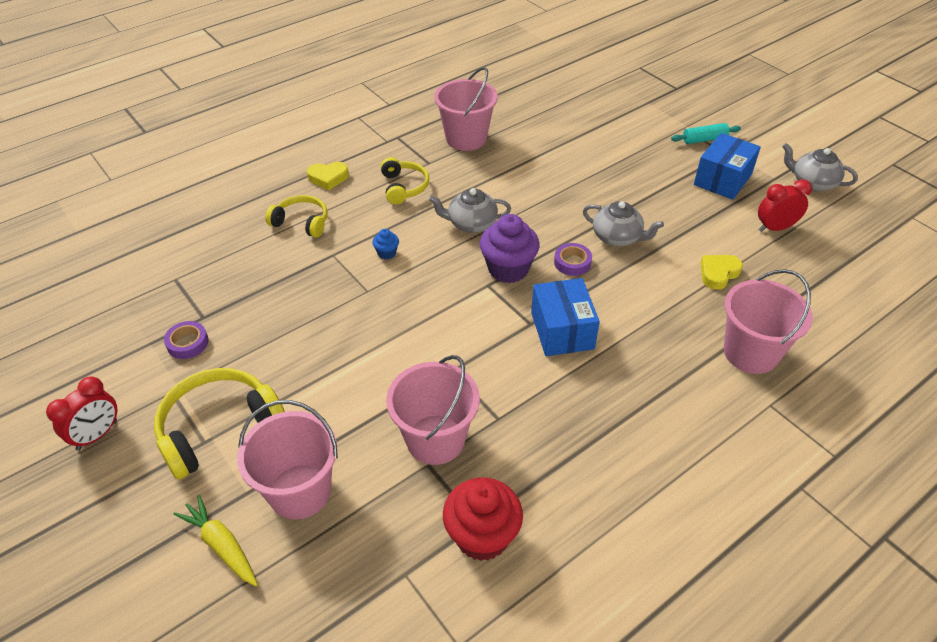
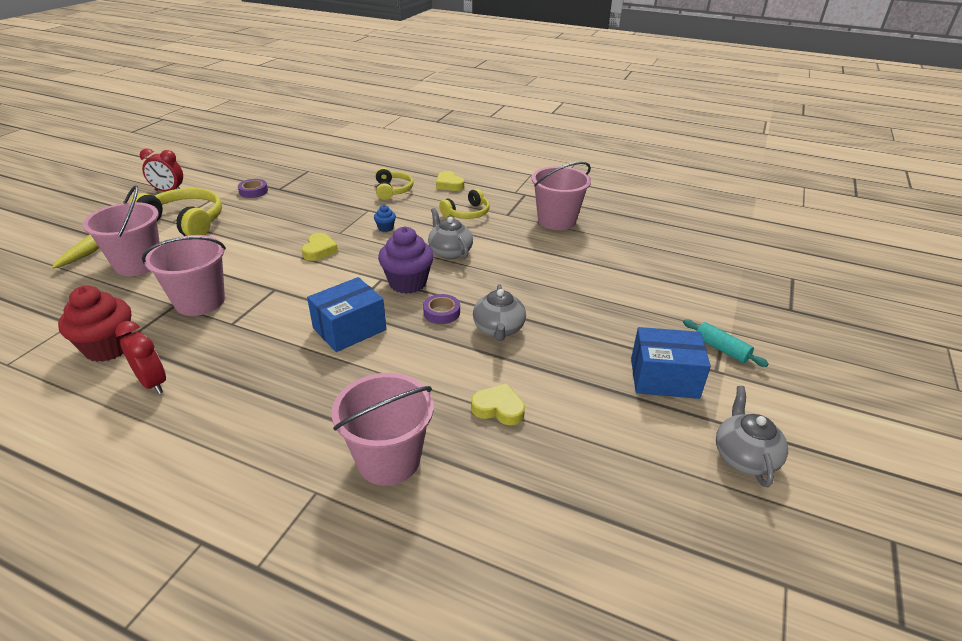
camera: 60 degrees right, 10 degrees down
(395, 316) = (319, 250): none -> yellow heart
(775, 228) = (618, 438): red clock -> red clock (153, 383)

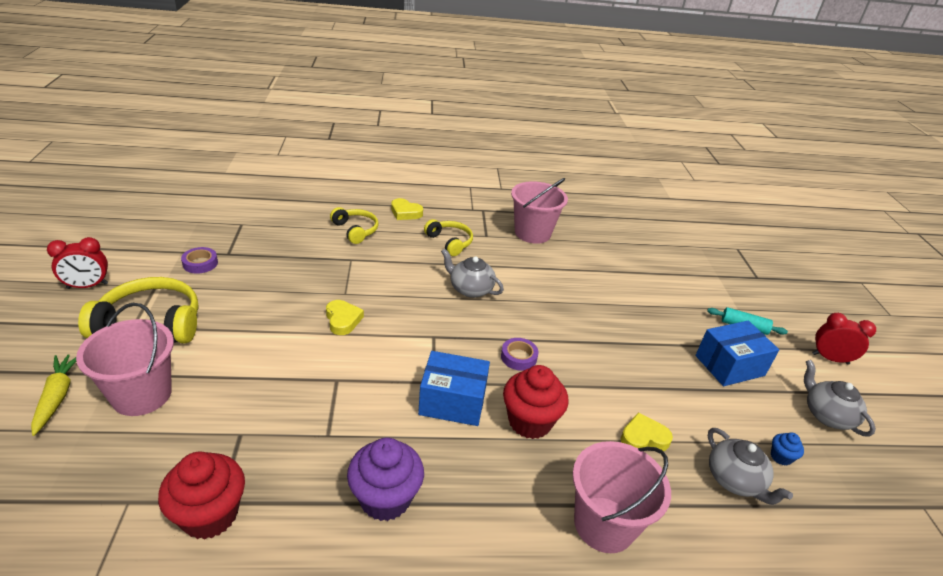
camera: 30 degrees left, 0 degrees up
(153, 383) = (306, 537): red clock -> red clock (830, 358)
(200, 301) = (266, 420): pink bucket -> none
(349, 329) = (452, 401): blue box -> blue box turned 75 degrees clockwise
(385, 228) = (387, 277): blue cupcake -> blue cupcake (780, 457)
(401, 362) = (530, 421): none -> red cupcake
(407, 283) = (462, 334): purple cupcake -> purple cupcake (385, 498)
(467, 213) = (450, 242): yellow headphones -> yellow headphones turned 60 degrees counterclockwise
(498, 329) = (579, 359): grey teapot -> grey teapot (735, 480)

